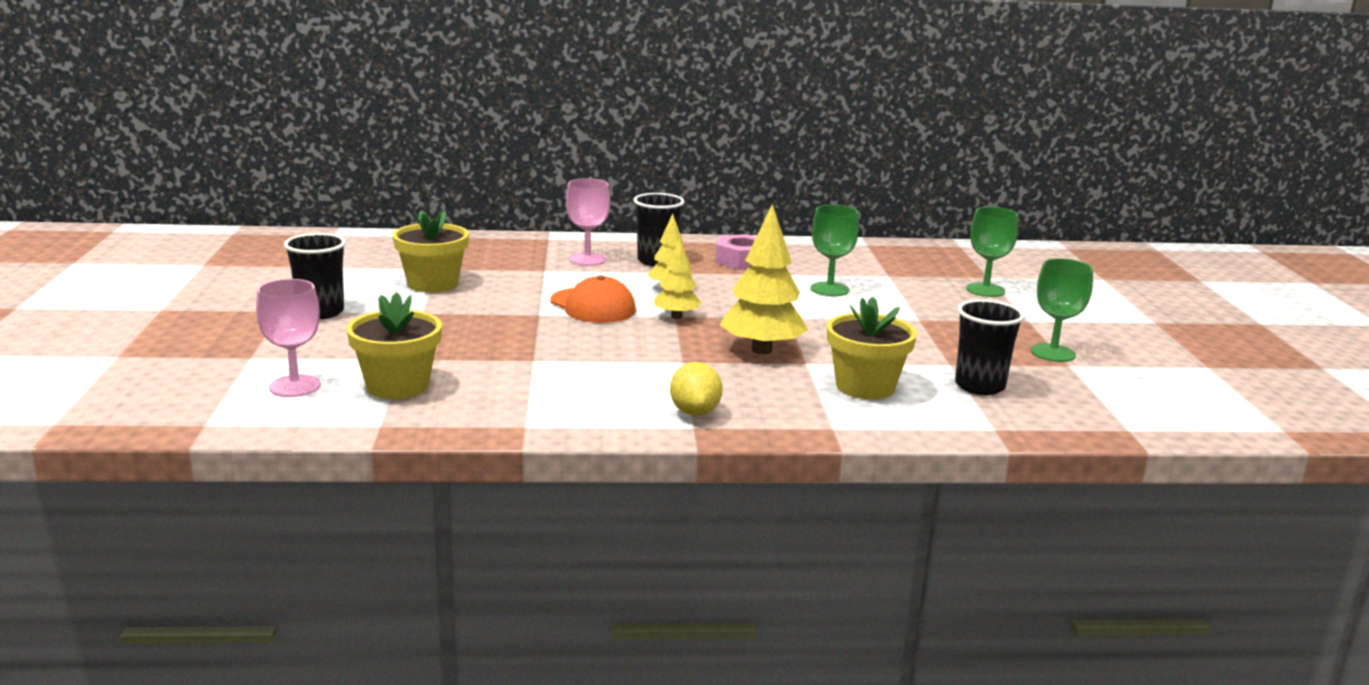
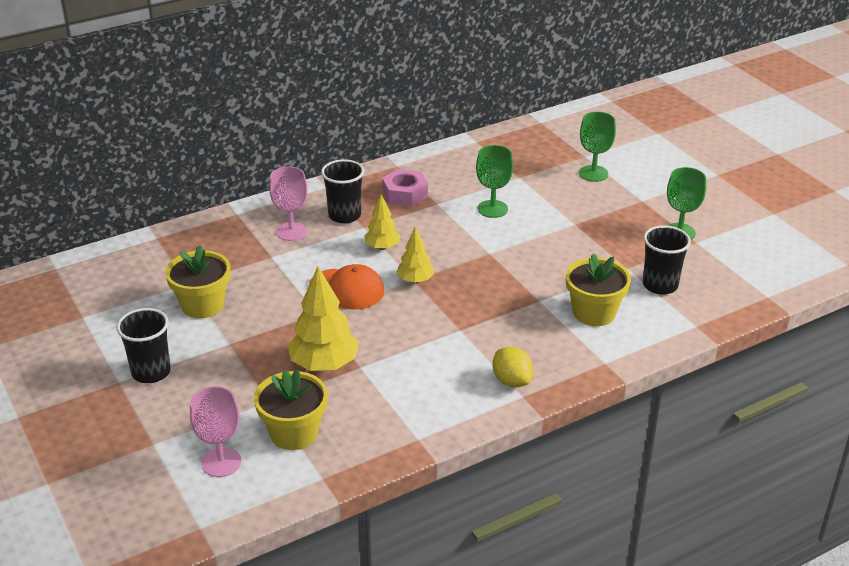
camera: 25 degrees left, 15 degrees up
(761, 350) = (501, 297): yellow tree -> yellow tree (324, 364)

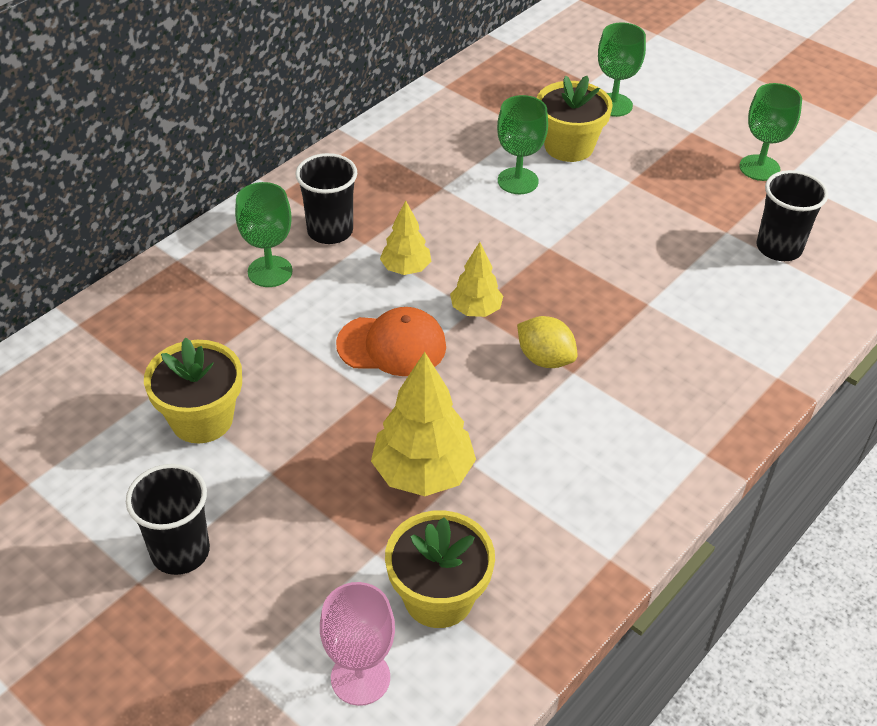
camera: 20 degrees left, 10 degrees up
(291, 231) = (270, 271): pink goblet -> green goblet
(405, 194) = (393, 181): pink nut -> none
(511, 381) = (680, 434): yellow lemon -> yellow lemon (545, 359)
(594, 313) = (724, 306): yellow flower pot -> yellow flower pot (568, 146)

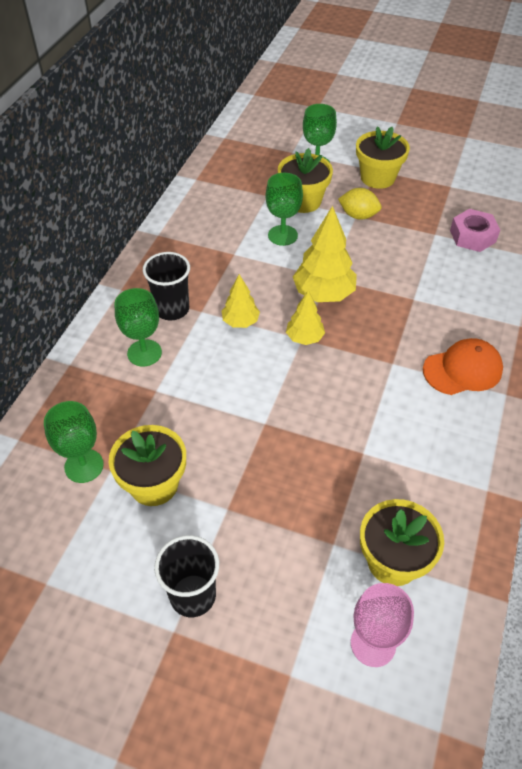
camera: 20 degrees left, 5 degrees up
(392, 345) = (261, 382): orange cap -> orange cap (463, 369)
(423, 473) = (333, 471): yellow tree -> yellow tree (323, 294)
(545, 359) = (369, 359): yellow lemon -> yellow lemon (358, 215)
(688, 142) = (377, 178): none -> yellow flower pot
(759, 168) = (431, 184): green goblet -> green goblet (84, 466)
(779, 248) = (472, 236): black cup -> pink nut

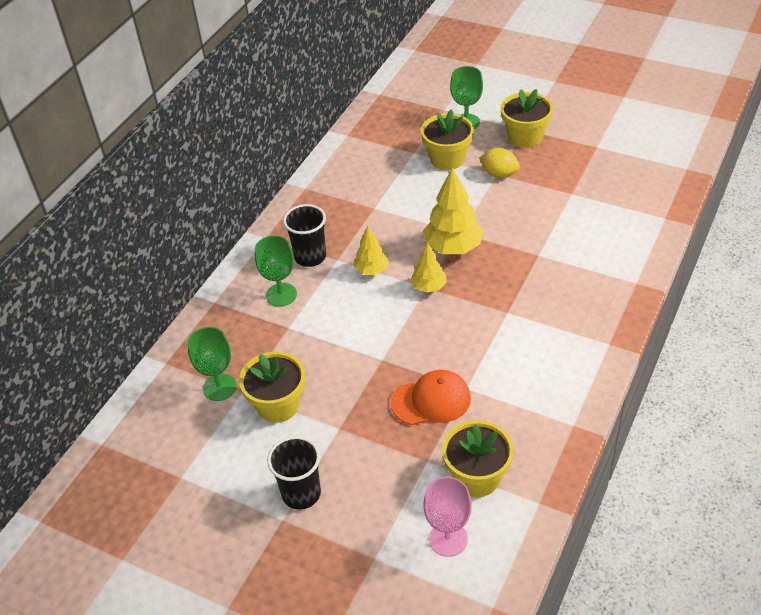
camera: 10 degrees right, 5 degrees down
(282, 235) = (422, 191): green goblet -> none
(463, 369) = (572, 320): orange cap -> orange cap (431, 400)
(472, 236) = (608, 196): pink nut -> none

